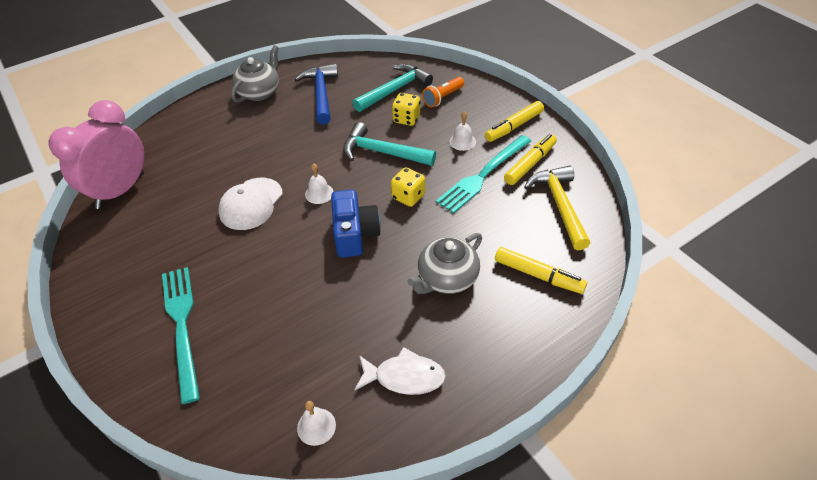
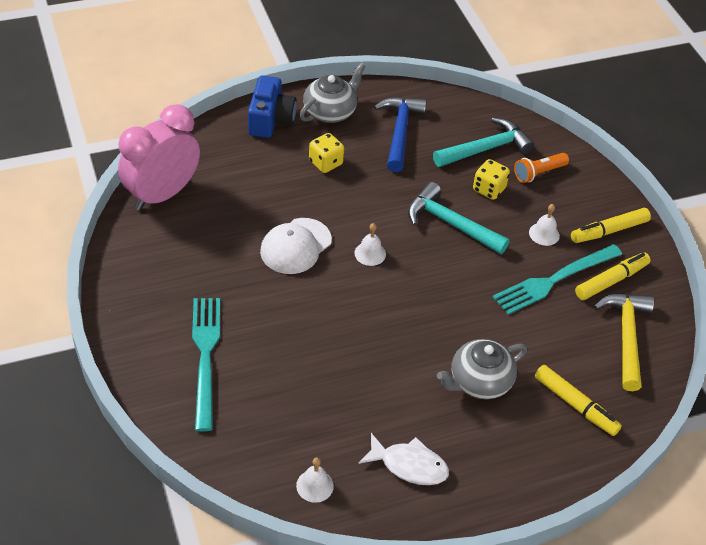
camera: 10 degrees right, 0 degrees up
(355, 234) = (397, 309): blue camera -> blue camera (270, 120)
(408, 196) = (464, 283): yellow dice -> yellow dice (325, 163)

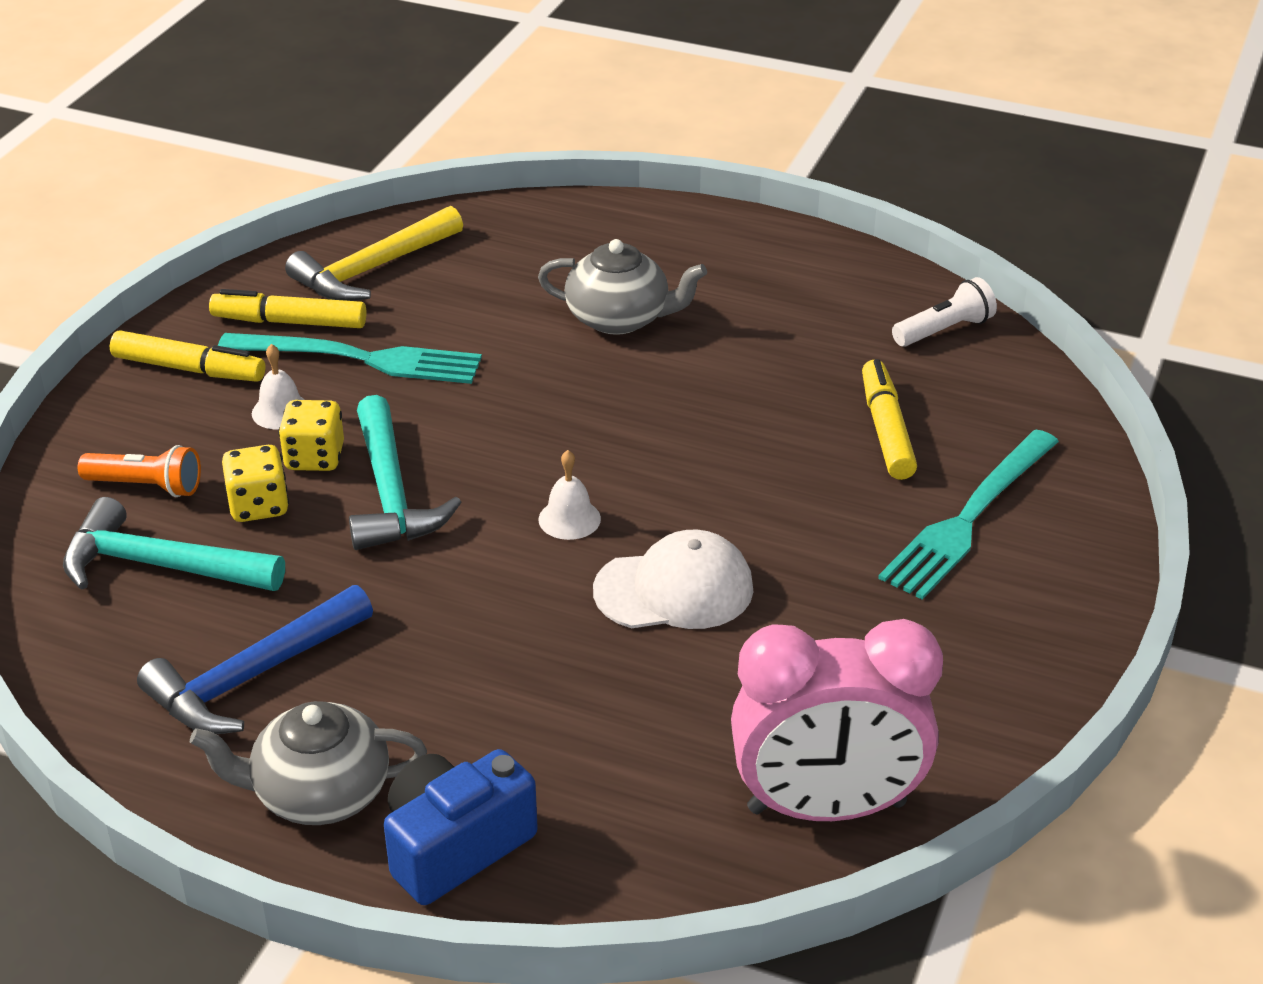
camera: 135 degrees left, 10 degrees down
(315, 485) = (944, 330): white bell -> white flashlight
(325, 163) = (458, 696): yellow dice -> yellow dice (314, 458)
(409, 465) = (807, 295): white fish -> none
(575, 405) = (537, 250): yellow marker -> yellow marker (886, 430)

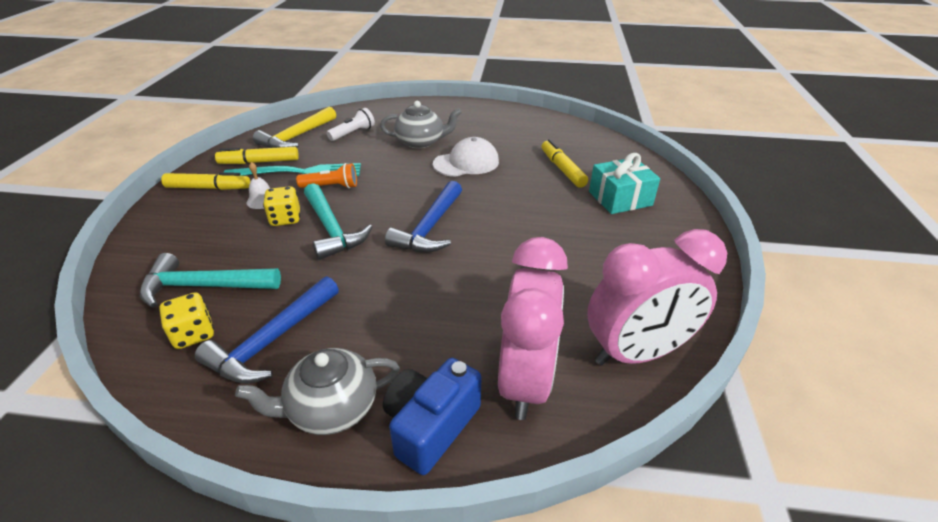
camera: 15 degrees left, 0 degrees up
(146, 486) = (190, 246): orange flashlight -> orange flashlight (331, 187)
(258, 506) = (258, 246): yellow dice -> yellow dice (193, 334)
(569, 519) = (430, 227): white bell -> blue hammer
(624, 813) = (525, 380): none -> pink clock
(674, 589) = (498, 252): white cap -> white cap (466, 163)
(944, 330) = (565, 130): white flashlight -> white flashlight (353, 133)
(969, 517) = (620, 198): turquoise fork -> turquoise gift

